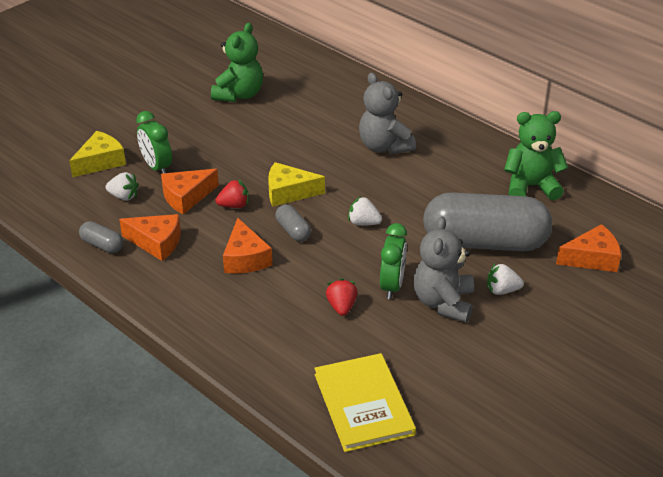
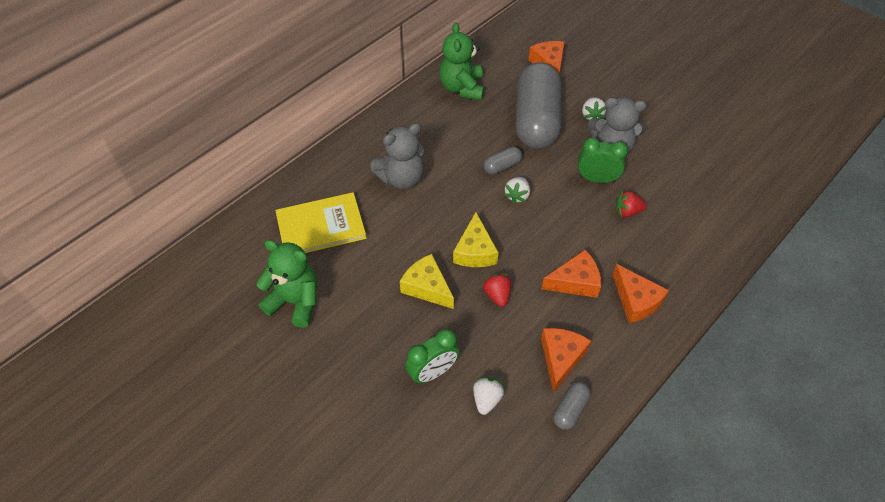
camera: 90 degrees left, 15 degrees up
(100, 162) = (422, 434): yellow cheese -> yellow cheese (427, 287)
(186, 197) = (485, 338): orange cheese -> orange cheese (636, 300)
(293, 231) = (532, 246): grey capsule -> grey capsule (502, 166)
(363, 404) = (730, 199): yellow book -> yellow book (321, 226)

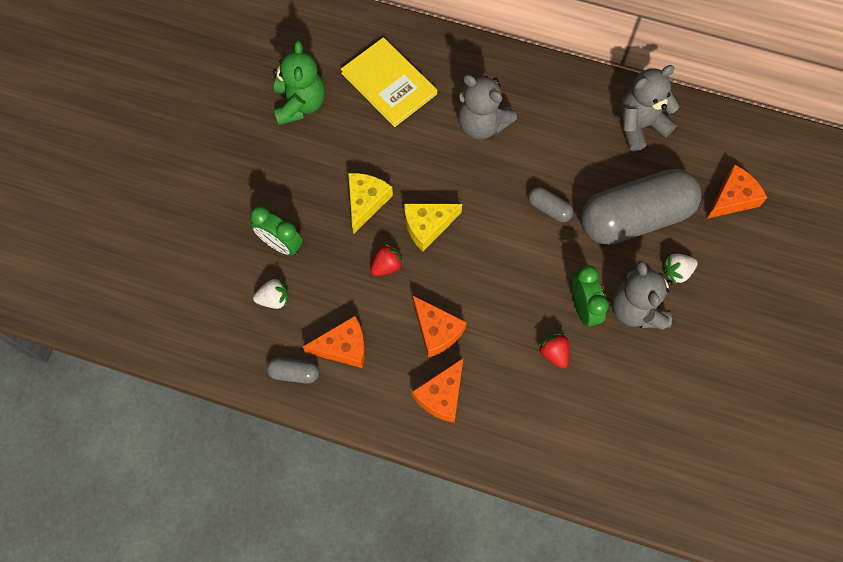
camera: 65 degrees right, 15 degrees up
(462, 88) = (640, 125): green teddy bear -> grey teddy bear
(517, 196) = (517, 238): white strawberry -> none

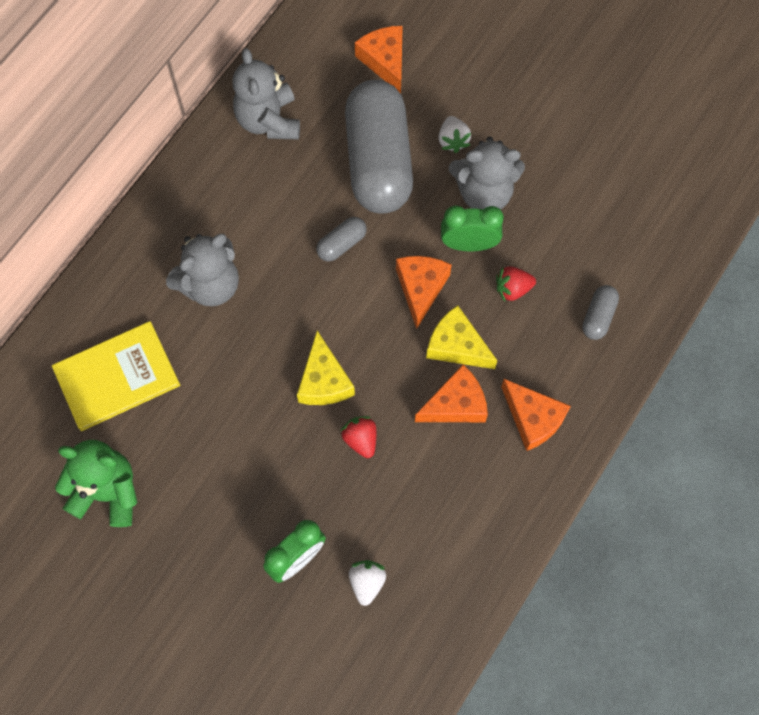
camera: 75 degrees left, 0 degrees up
(294, 373) = (467, 578): grey capsule -> grey capsule (598, 317)
(343, 347) = (449, 513): orange cheese -> orange cheese (421, 288)
(366, 202) = (271, 444): yellow cheese -> yellow cheese (457, 346)

